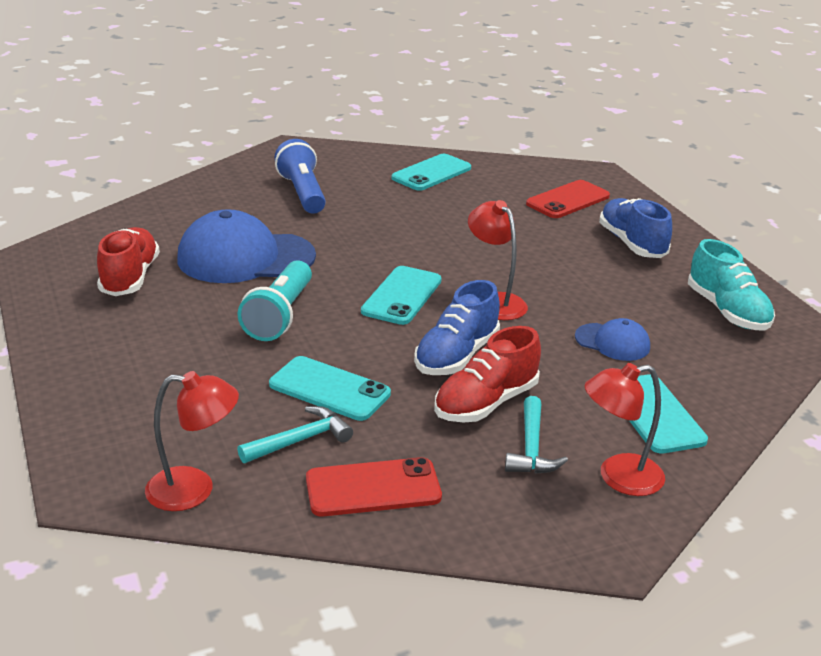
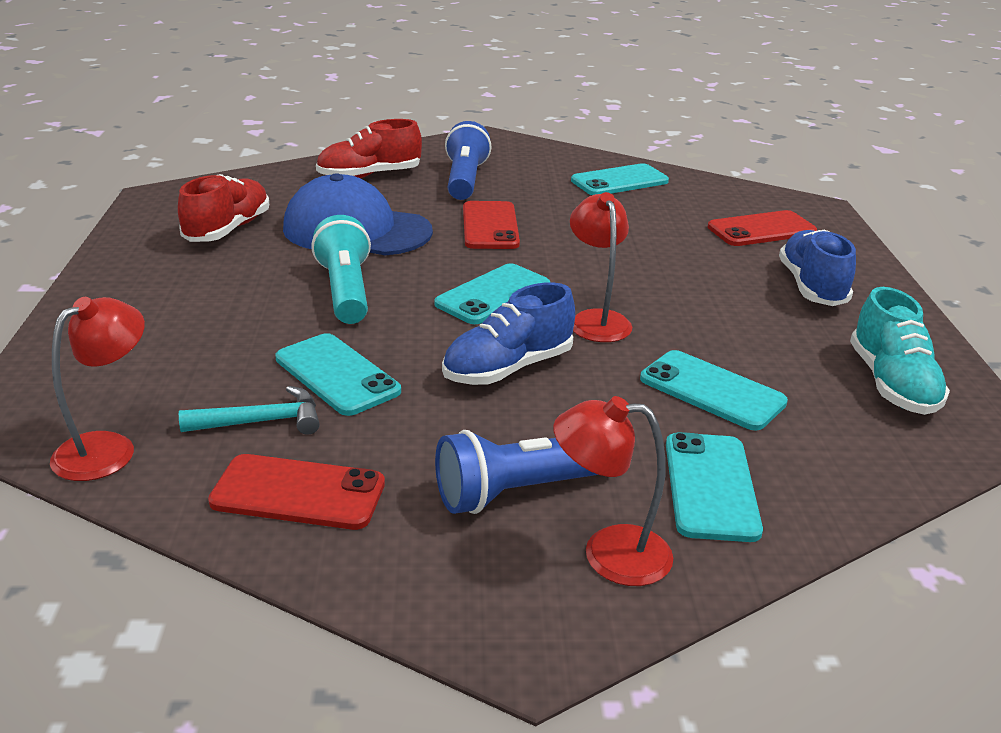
camera: 20 degrees right, 0 degrees up
(194, 490) = (108, 448): red lamp -> red lamp turned 75 degrees counterclockwise
(280, 316) = (345, 291): turquoise flashlight -> turquoise flashlight turned 135 degrees clockwise
(355, 234) = (490, 226): none -> red phone
(486, 403) = (504, 427): red shoe -> red shoe (369, 176)
(531, 448) = (521, 491): turquoise hammer -> blue flashlight
(612, 342) = (712, 391): blue cap -> turquoise phone

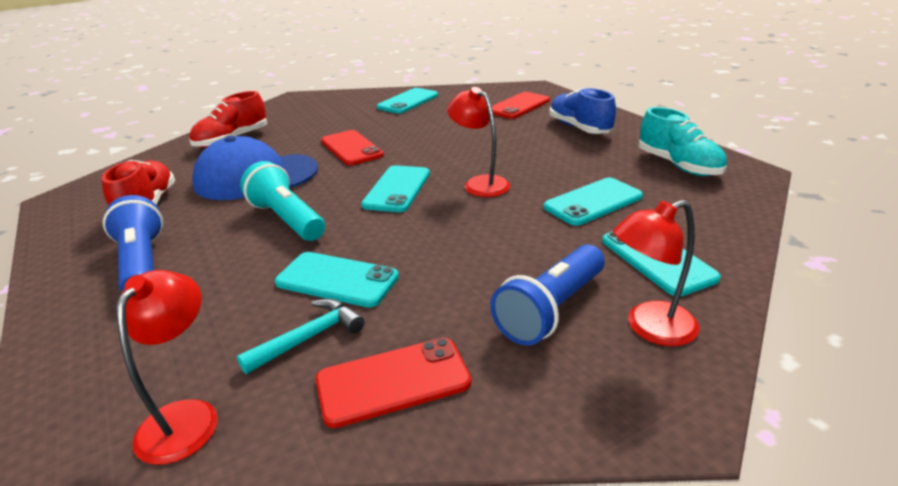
camera: 25 degrees left, 0 degrees up
(465, 180) = (305, 126): blue flashlight -> blue flashlight (142, 263)
(508, 368) = (456, 232): blue shoe -> none
(712, 391) = (593, 202): turquoise phone -> turquoise phone turned 45 degrees counterclockwise

